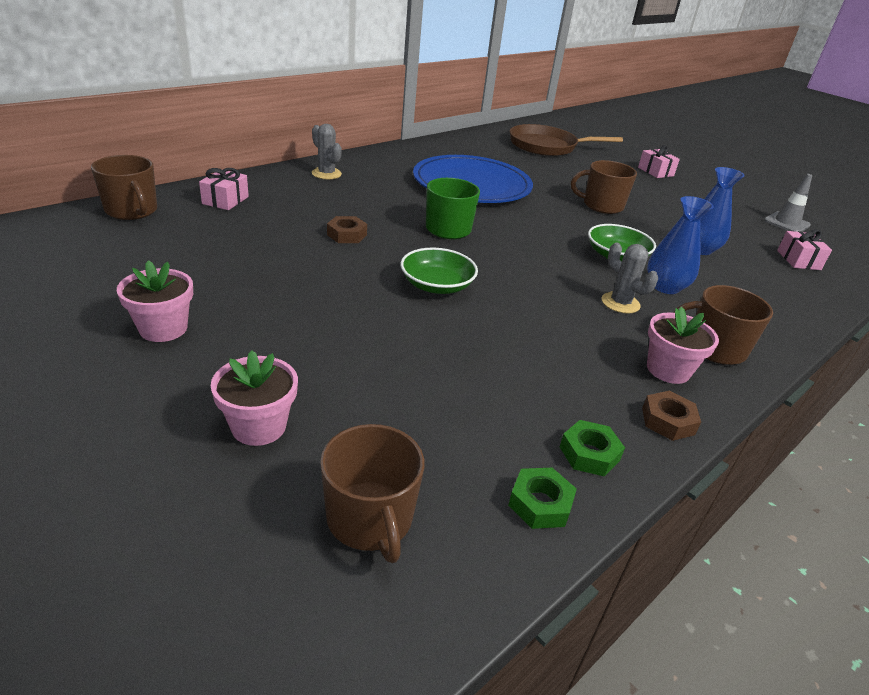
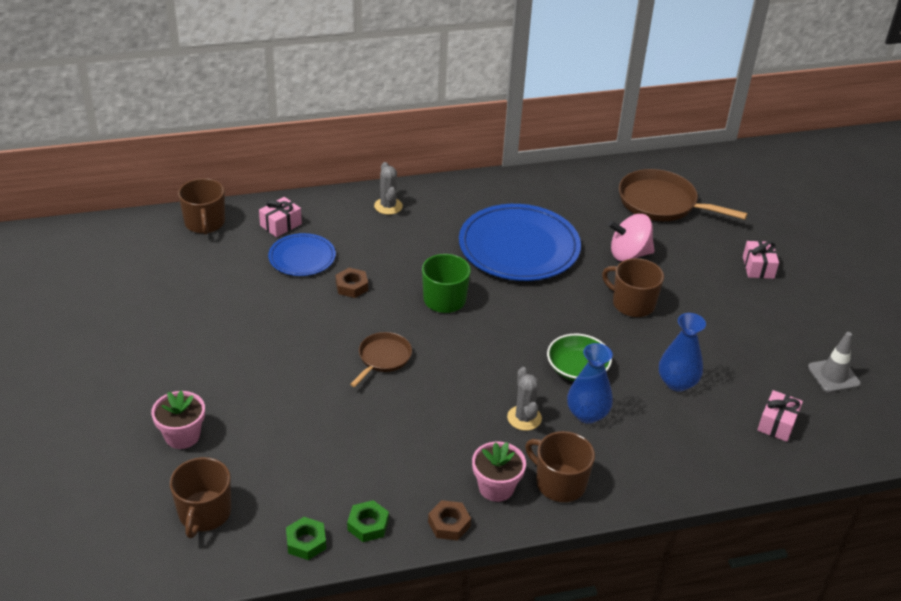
camera: 30 degrees right, 5 degrees up
(163, 328) = (168, 345): pink flower pot -> none
(271, 221) = (302, 257): none -> blue plate
(437, 285) = (383, 358): green bowl -> brown pan
(561, 177) = (629, 254): none -> pink spinning top

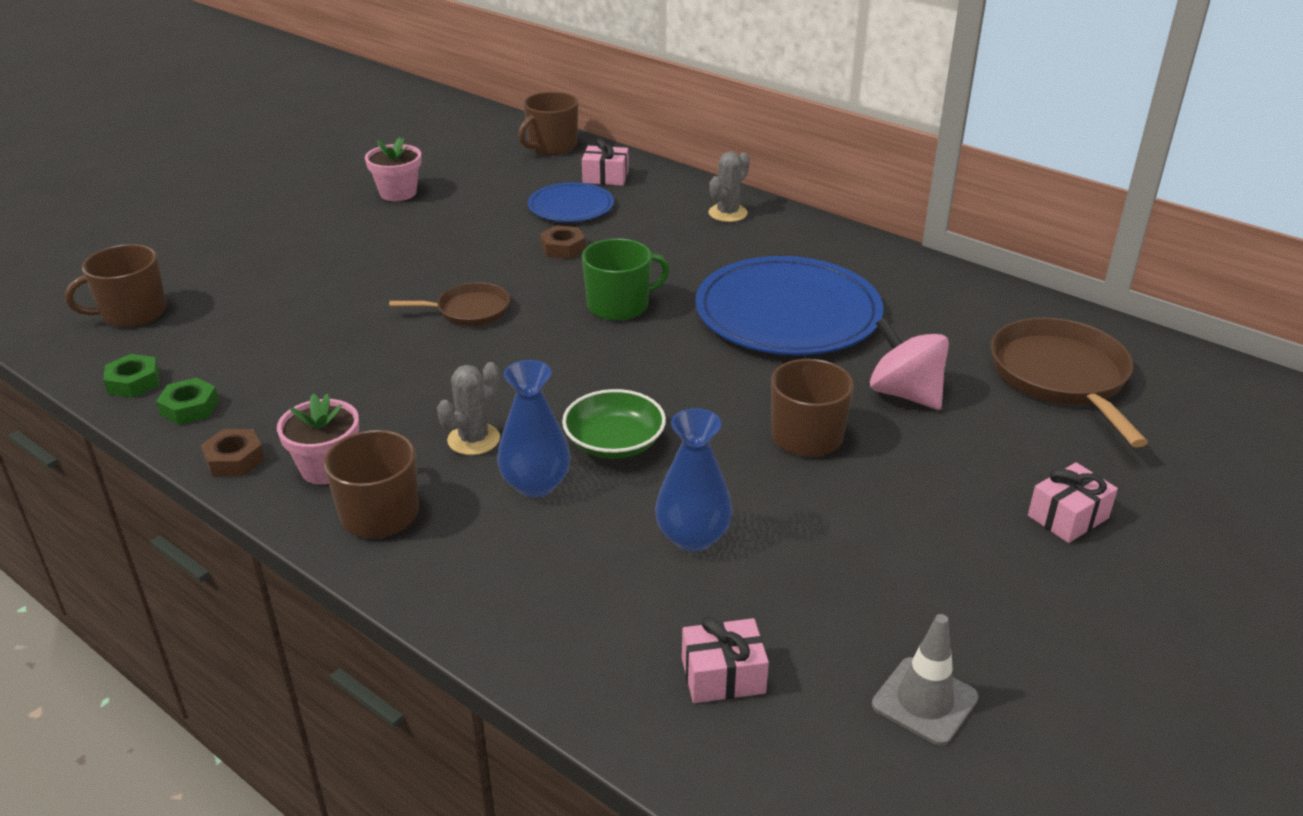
camera: 55 degrees right, 5 degrees down
(182, 436) = (232, 259): pink flower pot -> pink flower pot (398, 193)

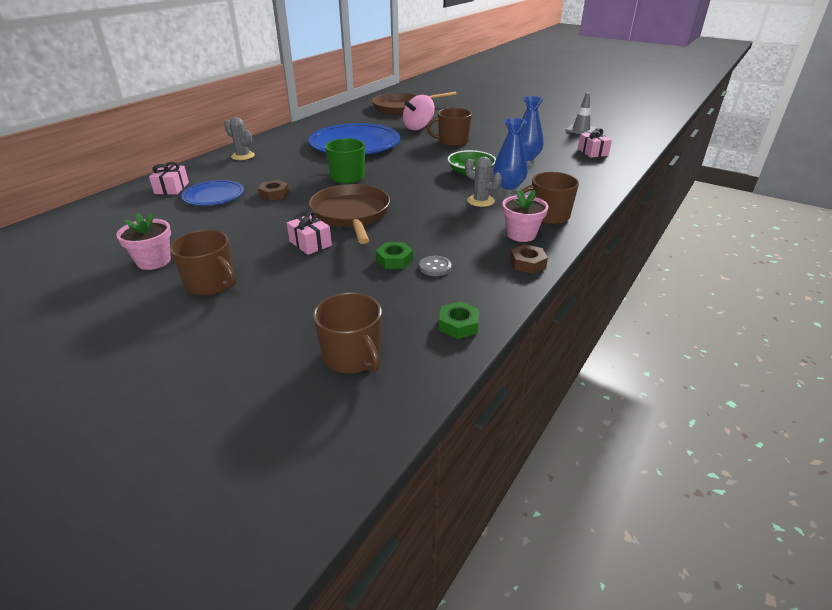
camera: 95 degrees left, 0 degrees up
(189, 408) = (482, 291): green nut -> green nut (394, 260)
(274, 374) = (435, 267): none -> grey button
(469, 310) = (351, 214): brown pan -> brown pan, size x1.75
(552, 146) = (101, 208): brown mug -> brown mug (211, 283)
(1068, 517) = (484, 112): pink gift -> pink gift (310, 243)

